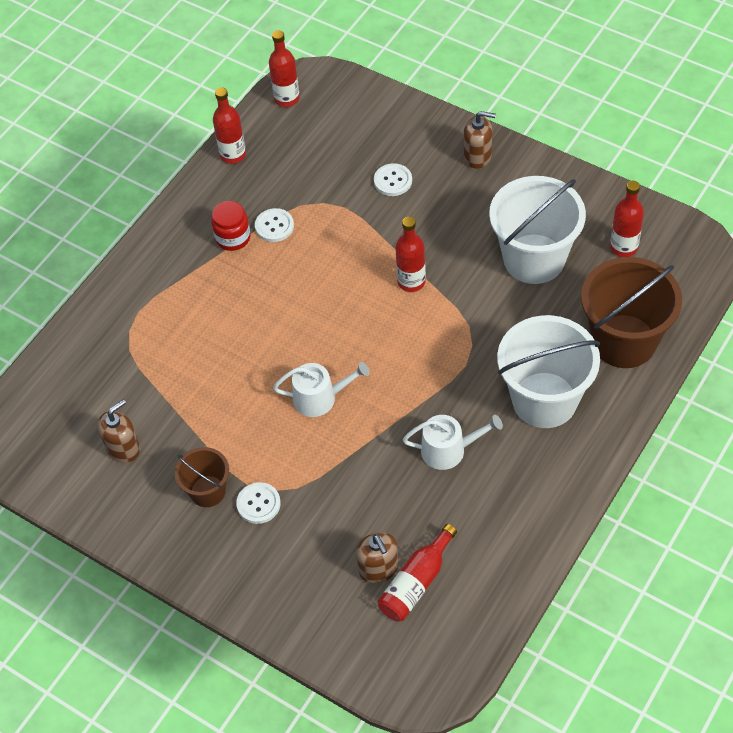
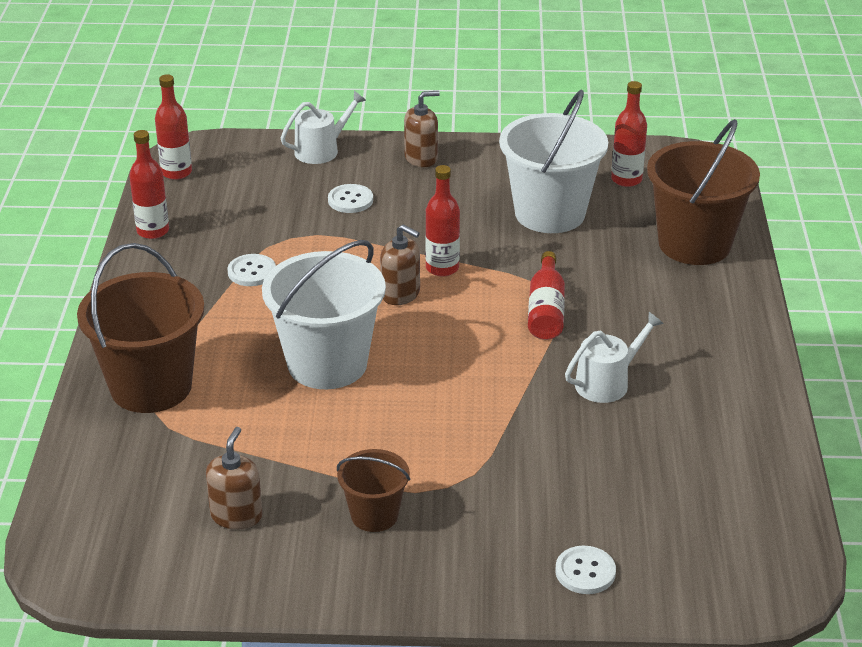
camera: 35 degrees left, 20 degrees down
(140, 308) = (151, 386): none -> brown bucket
(233, 238) = (212, 295): red jar -> none
(258, 504) = (444, 503): white button -> white button (585, 572)
(320, 398) = (430, 390): white watering can -> white watering can (321, 150)
(379, 568) = (628, 506): brown soap dispenser -> brown soap dispenser (400, 294)
(416, 582) = (679, 502): red bottle -> red bottle (546, 310)
(544, 400) = (663, 311): white bucket -> white bucket (327, 364)

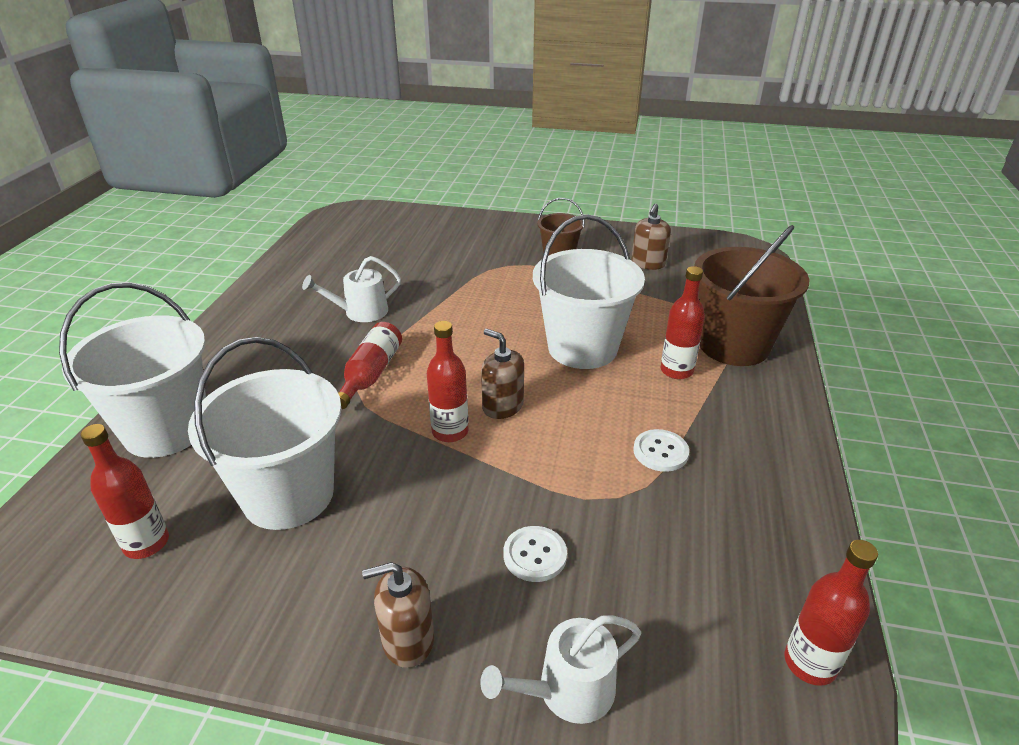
camera: 170 degrees left, 0 degrees up
(153, 231) = (800, 532): red bottle -> red bottle (676, 371)
(585, 572) = (444, 225): white button -> none
(694, 244) = (166, 429): brown bucket -> white bucket

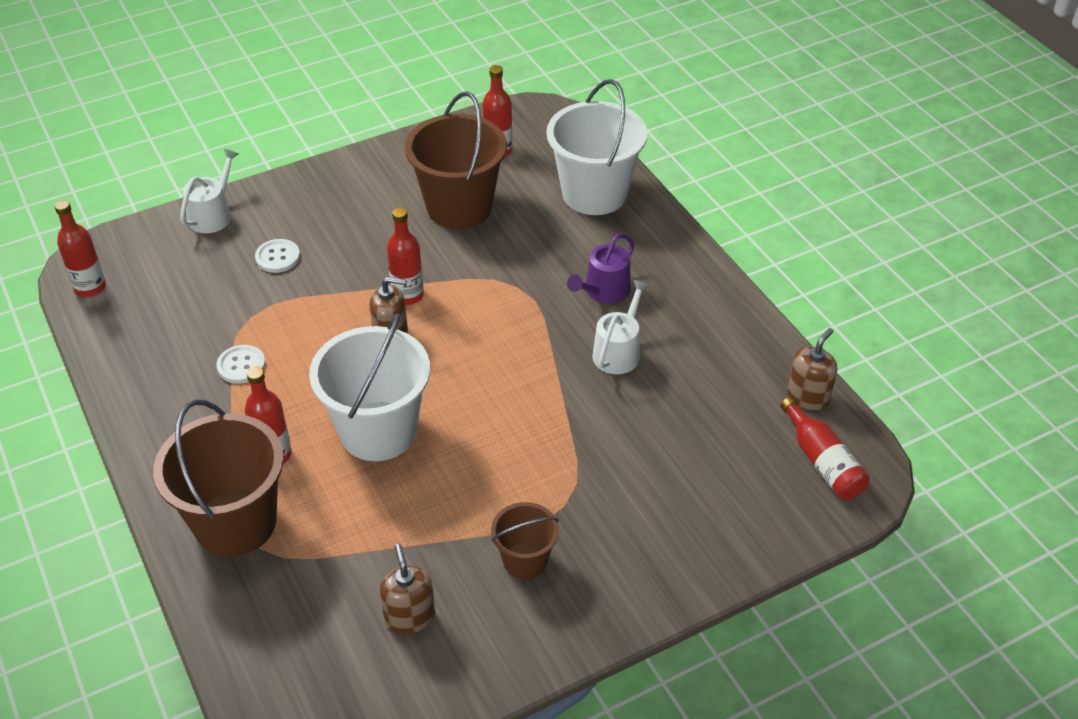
camera: 140 degrees right, 10 degrees up
(288, 495) = (459, 207): white bucket -> brown bucket
(304, 350) = (604, 291): none -> purple watering can
(371, 374) = (522, 302): red bottle -> red bottle (822, 462)
(408, 640) = (310, 191): brown soap dispenser -> brown soap dispenser (808, 396)

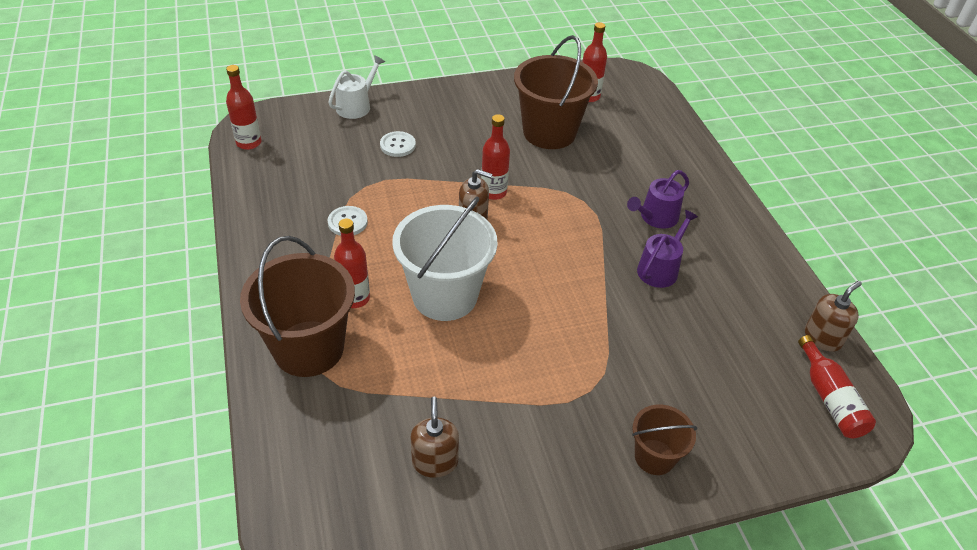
camera: 10 degrees right, 0 degrees up
(525, 560) = (546, 433): brown bucket -> brown bucket (654, 457)
(594, 194) = (660, 141): white bucket -> none
(618, 351) = (660, 268): white watering can -> purple watering can

